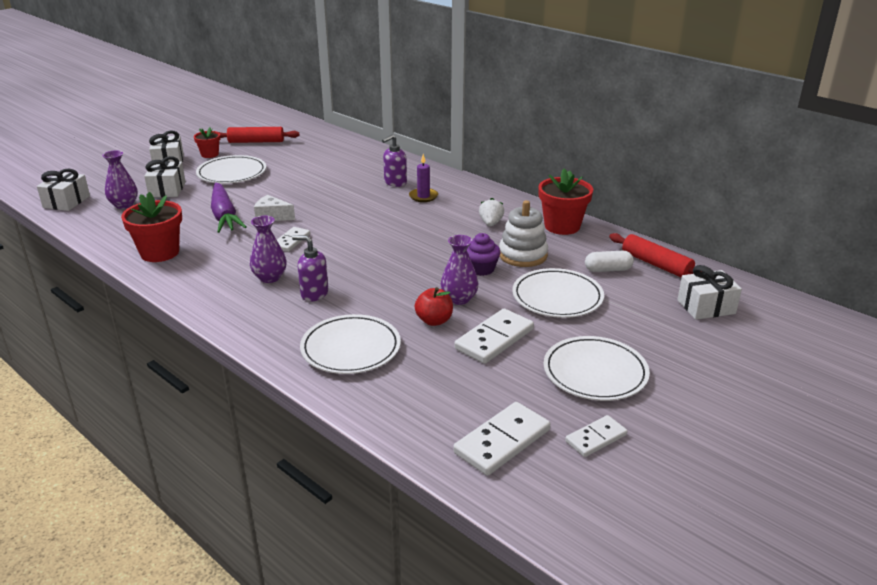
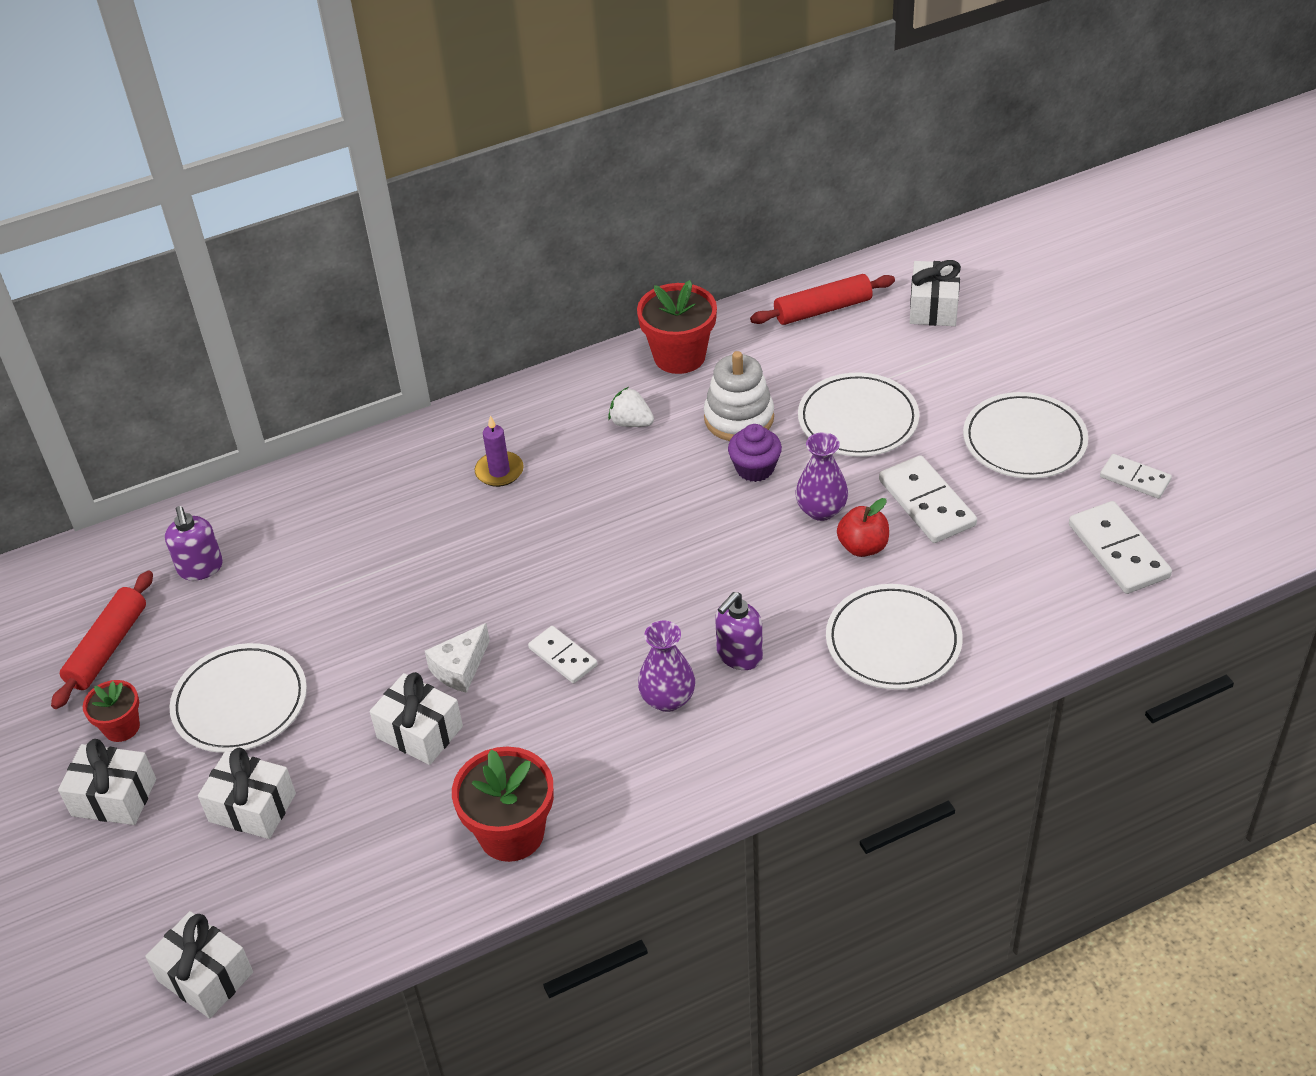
camera: 65 degrees left, 15 degrees up
(124, 205) = (281, 879): purple vase -> none
(224, 216) = (420, 732): purple carrot -> white gift
(395, 182) = (427, 492): purple soap dispenser -> purple soap dispenser (200, 568)
(596, 438) = (1135, 478): white domino -> white domino turned 45 degrees counterclockwise
(608, 270) = (814, 354): white capsule -> none

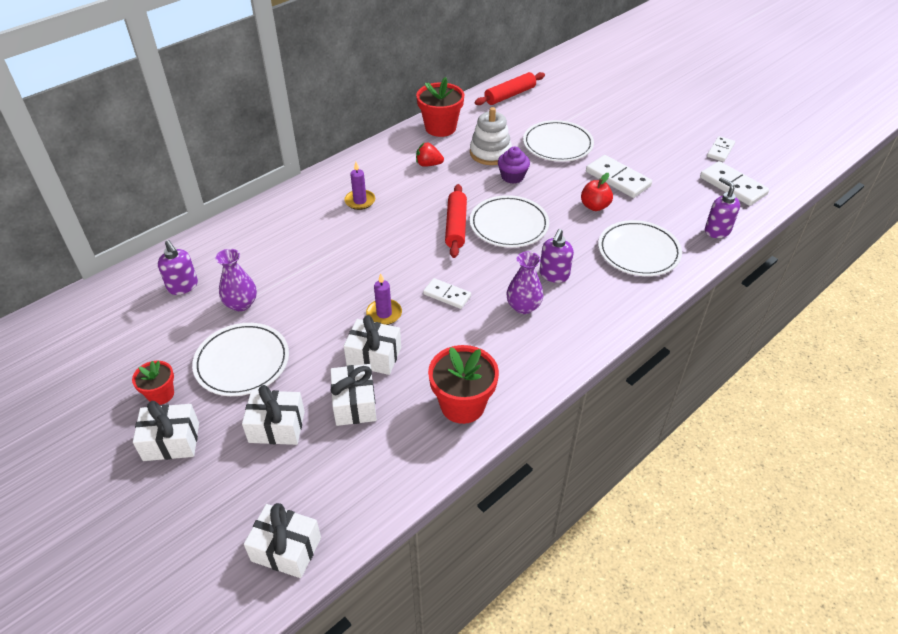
camera: 20 degrees left, 0 degrees up
(108, 647) = (133, 346): red rolling pin -> red rolling pin (456, 226)
(460, 668) = (384, 314): white cheese -> purple candle
(631, 423) = (428, 164): white strawberry -> red strawberry
(821, 510) = (561, 191): purple vase -> purple vase (241, 304)
(933, 307) = (569, 87): white gift -> white gift (354, 404)
(1024, 440) = (652, 141): white plate -> white plate (509, 225)
(1044, 629) = (717, 230): none -> purple soap dispenser
(1135, 478) = (720, 150): white domino -> white domino turned 75 degrees counterclockwise

